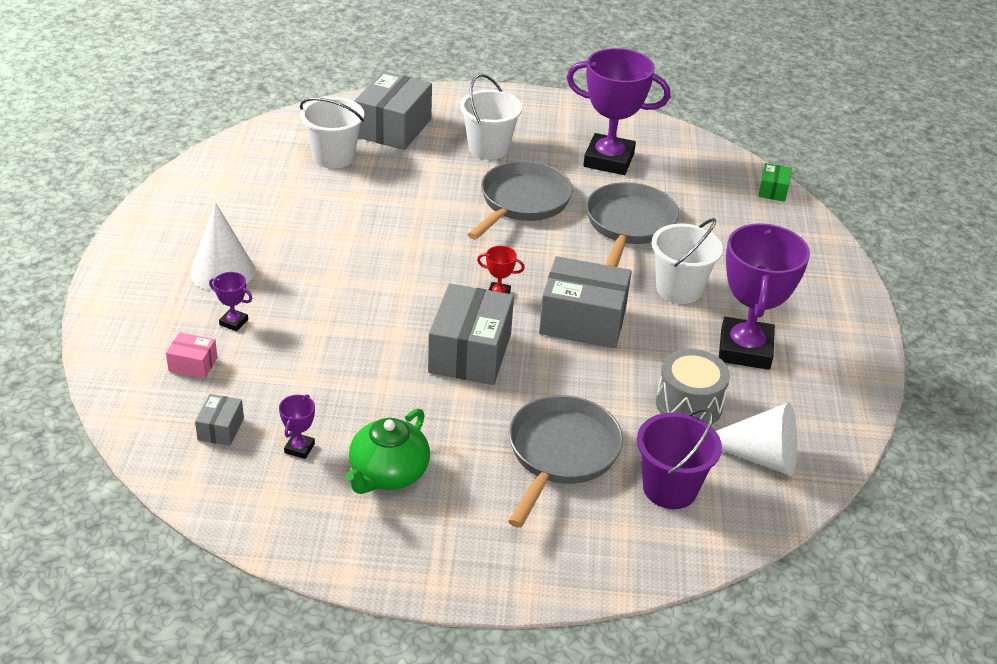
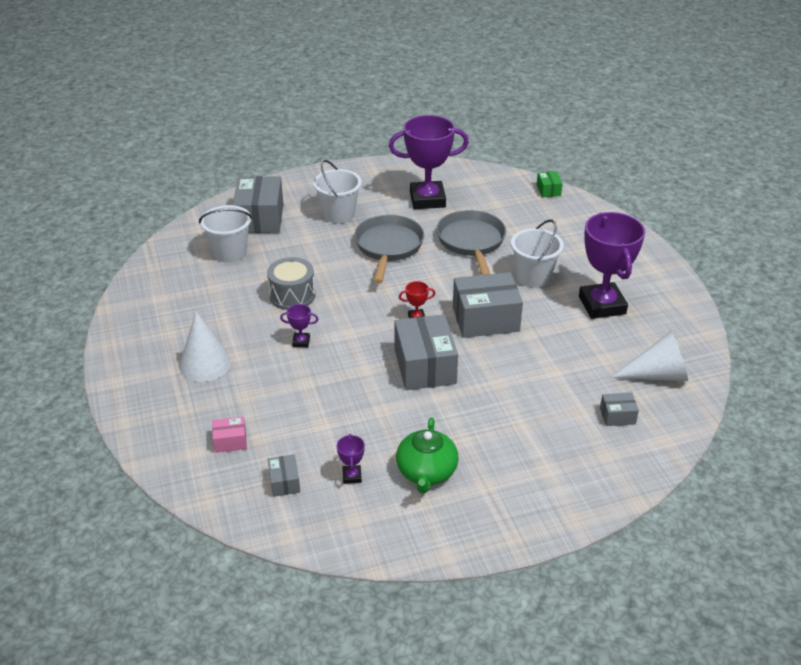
camera: 20 degrees left, 0 degrees up
(233, 322) = (239, 399): purple trophy -> purple trophy (301, 342)
(561, 454) = (533, 417): grey pan -> none
(670, 488) = (617, 416): purple bucket -> grey box
(689, 404) = (592, 354): grey drum -> grey drum (292, 295)

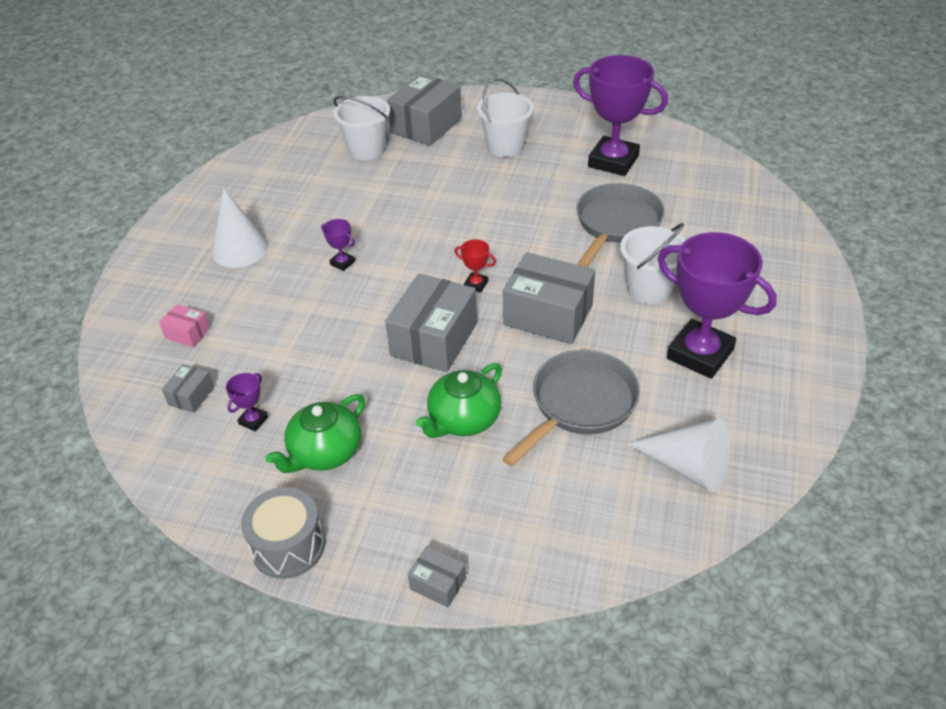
camera: 35 degrees right, 5 degrees up
(292, 295) = (380, 213): grey drum -> grey drum (288, 546)
(388, 247) = (522, 198): grey pan -> grey pan (580, 404)
(498, 408) = (463, 419): none -> green teapot
(548, 190) = (765, 196): green box -> none
(602, 305) = (700, 354): purple trophy -> purple trophy turned 75 degrees counterclockwise
(617, 416) = (589, 493): grey box -> grey box (438, 583)

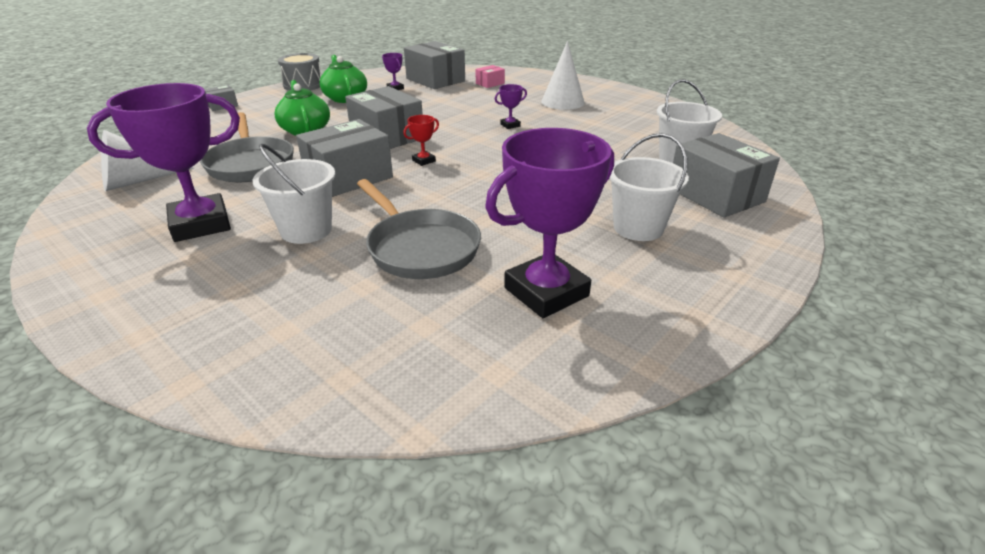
camera: 115 degrees right, 10 degrees down
(191, 396) = (435, 80): grey box -> grey box, size x2.12

